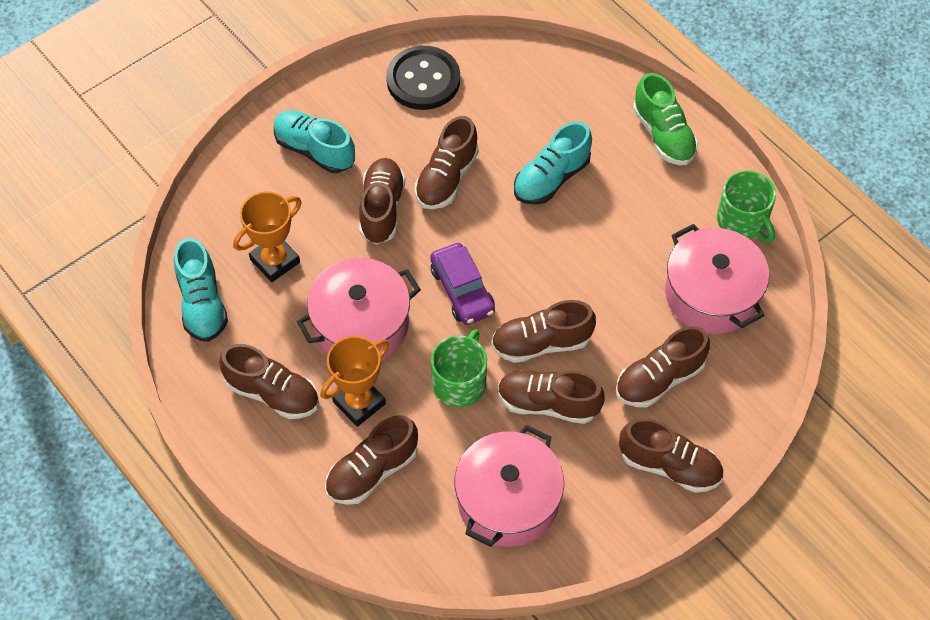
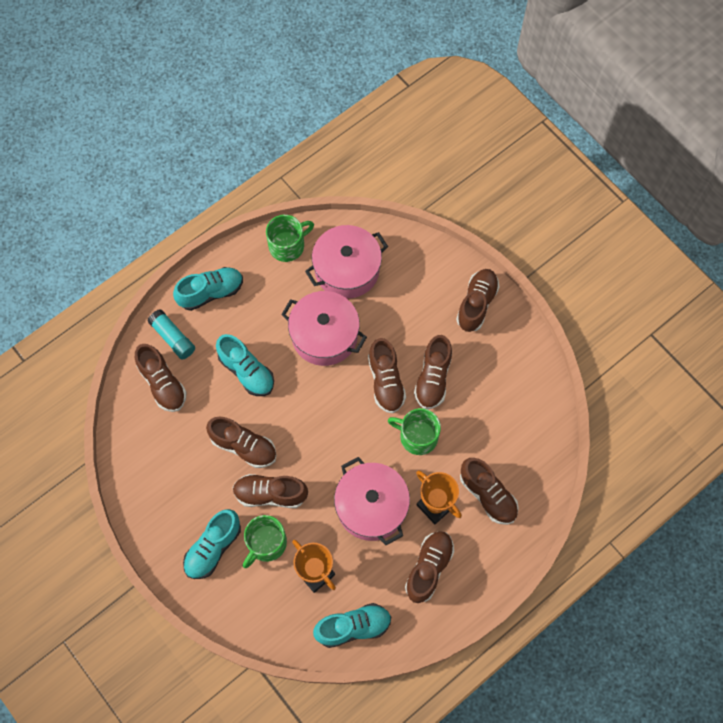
camera: 90 degrees left, 10 degrees up
(317, 206) = (266, 543): none -> green mug
(423, 80) = (149, 465): black button -> none
(462, 290) = (342, 435): purple car -> none
(508, 501) = (506, 405): pink pot -> pink pot (324, 335)
(595, 96) = (173, 338): none -> turquoise glue stick
(659, 379) = (413, 307): brown shoe -> brown shoe (162, 384)
(663, 135) = (211, 292): green shoe -> turquoise shoe

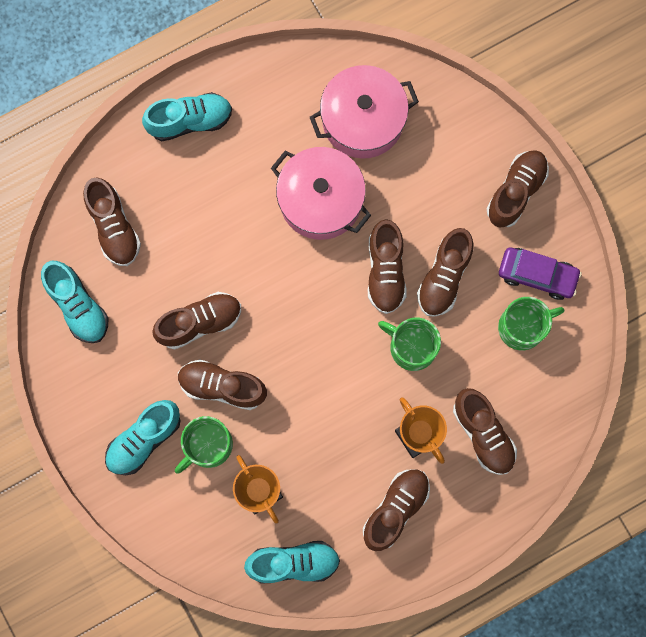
camera: 10 degrees right, 10 degrees up
(173, 338) = (135, 171): turquoise glue stick -> none
(244, 446) = (200, 322): brown shoe -> brown shoe turned 60 degrees counterclockwise
(246, 371) = (218, 229): turquoise shoe -> turquoise shoe (78, 306)
(287, 245) = (294, 76): green mug -> green mug (522, 327)
(371, 506) = (340, 423): pink pot -> none
(506, 364) = (537, 275): none -> purple car

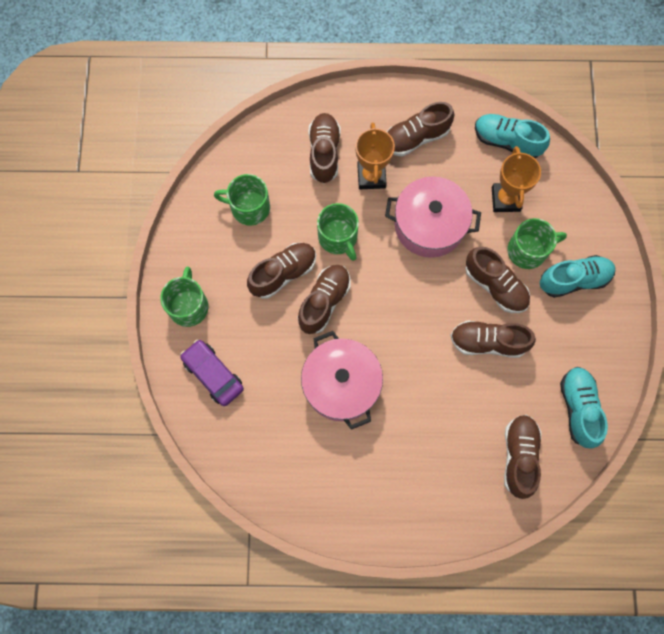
camera: 150 degrees left, 5 degrees down
(190, 121) = (410, 512): turquoise shoe -> none
(363, 120) = (269, 430): pink pot -> pink pot (429, 225)
(516, 192) = (189, 306): brown shoe -> green mug
(537, 275) = (214, 237): purple car -> purple car (213, 374)

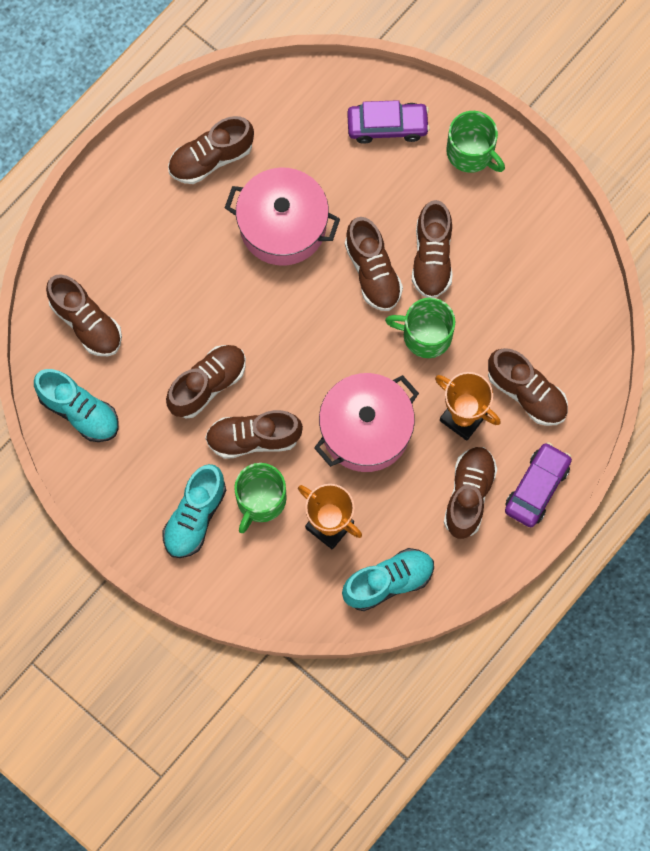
camera: 130 degrees right, 0 degrees up
(249, 207) = (526, 278): green mug -> none
(334, 473) = (211, 158): none -> brown shoe
(377, 105) = (536, 488): none -> purple car

